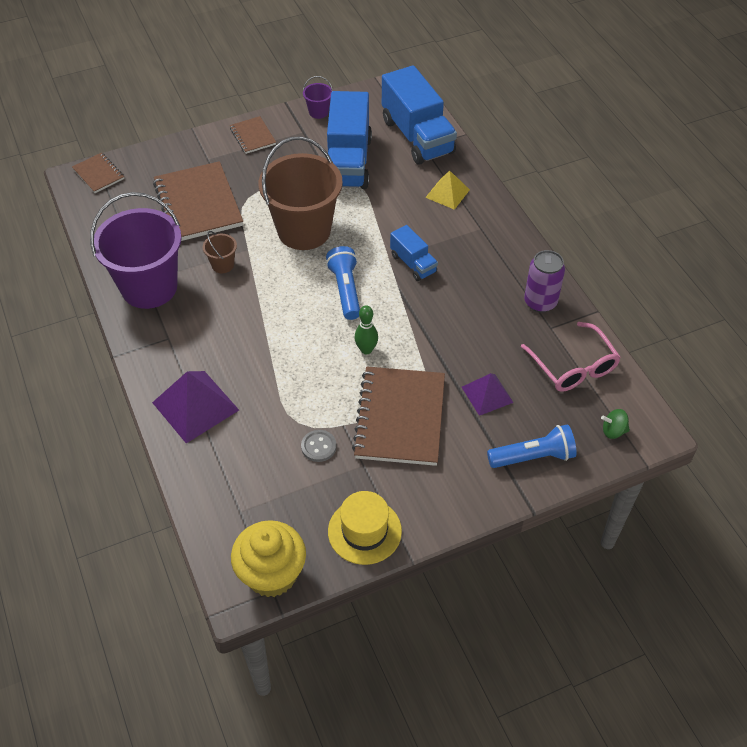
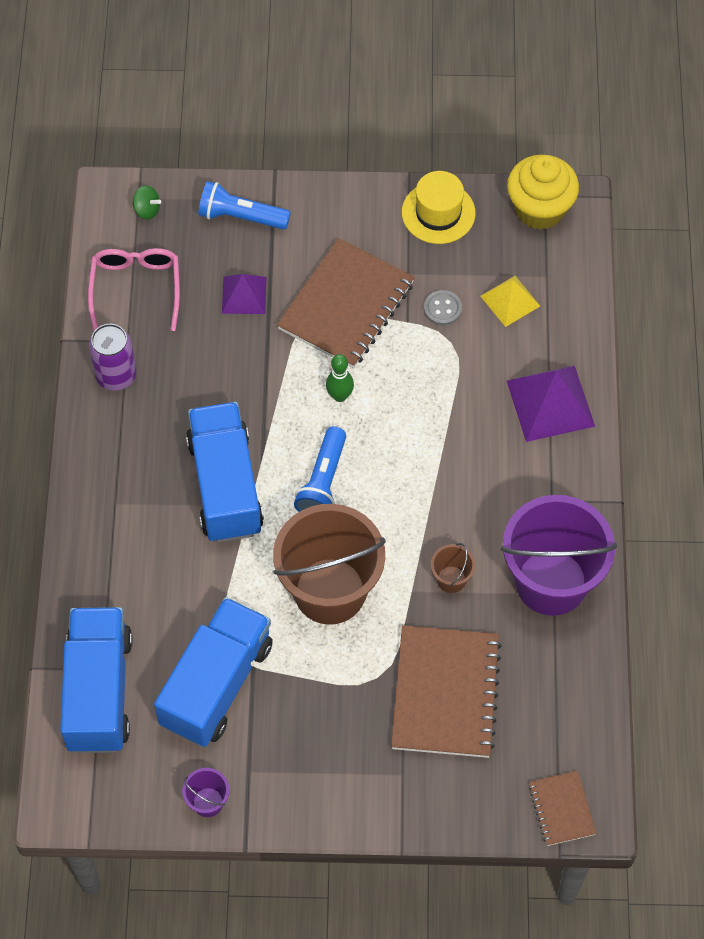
camera: 155 degrees left, 10 degrees up
(253, 136) = (322, 792): brown notebook -> none
(413, 263) = (225, 486): blue truck -> blue truck, size x1.95
(447, 193) = (120, 574): yellow pyramid -> yellow pyramid (510, 301)

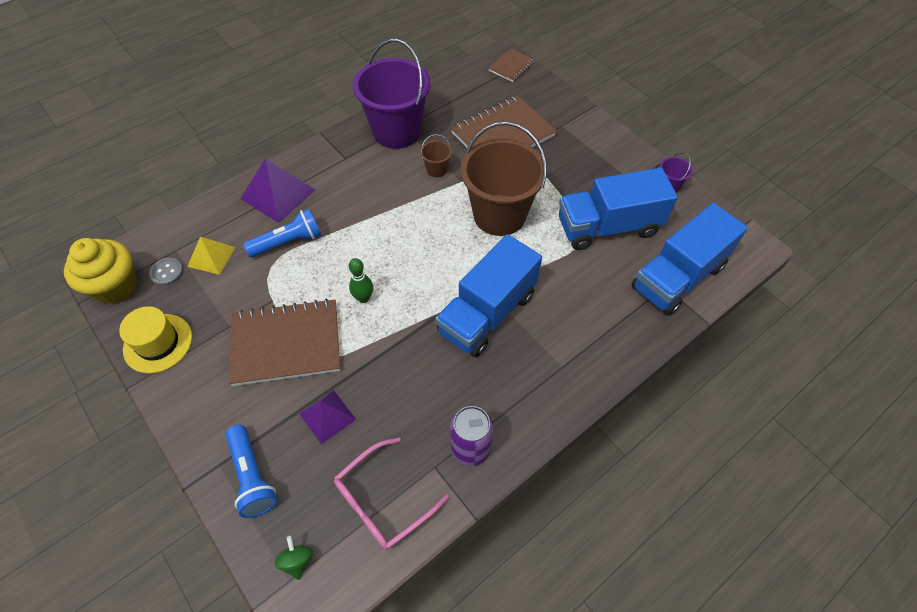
camera: 130 degrees left, 5 degrees down
(323, 482) = (434, 264): blue flashlight -> blue flashlight (288, 242)
(442, 309) = (246, 287): grey button -> grey button (167, 272)

